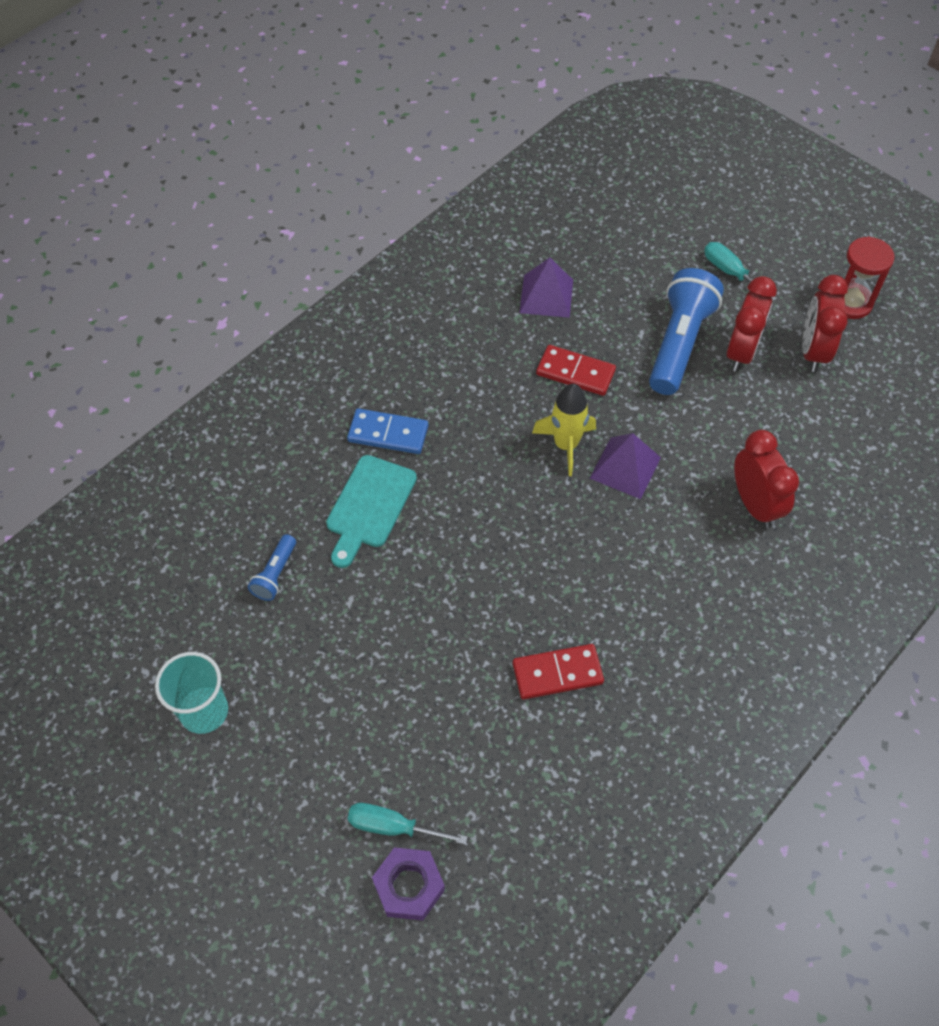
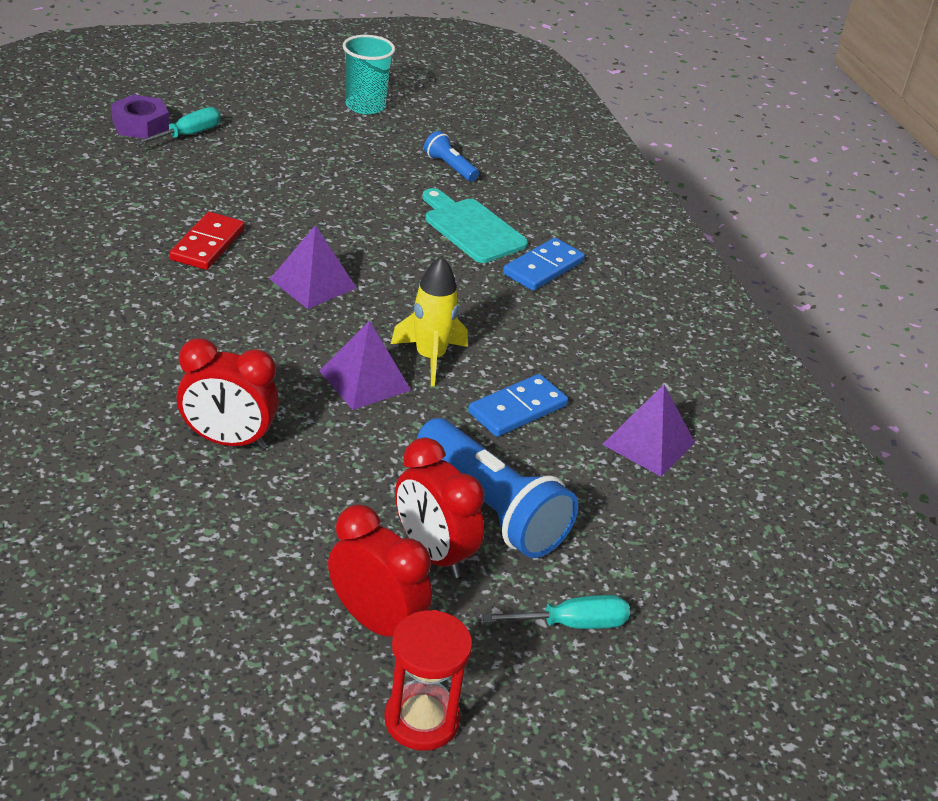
camera: 115 degrees right, 20 degrees down
(543, 566) = (313, 283): none -> purple pyramid
(575, 372) = (517, 409): red domino -> blue domino

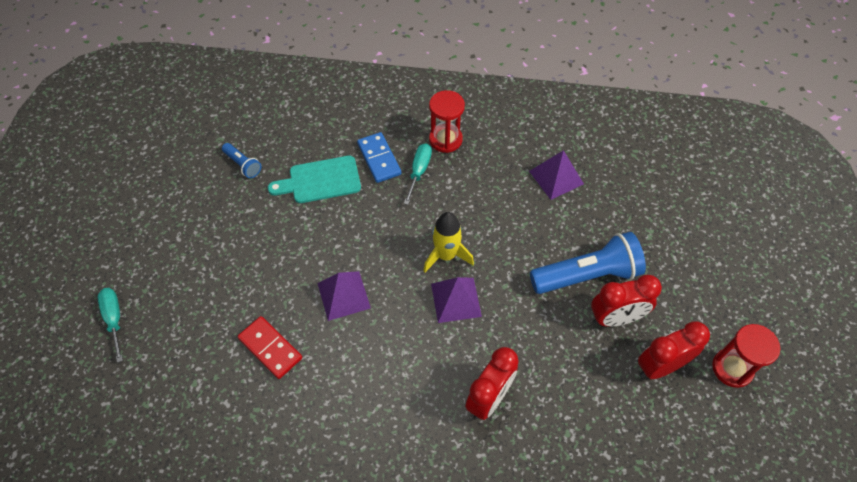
camera: 60 degrees left, 20 degrees up
(140, 125) = (80, 350): purple nut -> none
(365, 106) = (136, 186): turquoise cup -> none
(449, 167) = (243, 165): blue flashlight -> blue flashlight turned 120 degrees counterclockwise
(517, 409) = (508, 228): blue domino -> none
(572, 624) = (681, 272): turquoise screwdriver -> turquoise screwdriver (419, 171)
(625, 319) = (445, 139): none -> red hourglass

